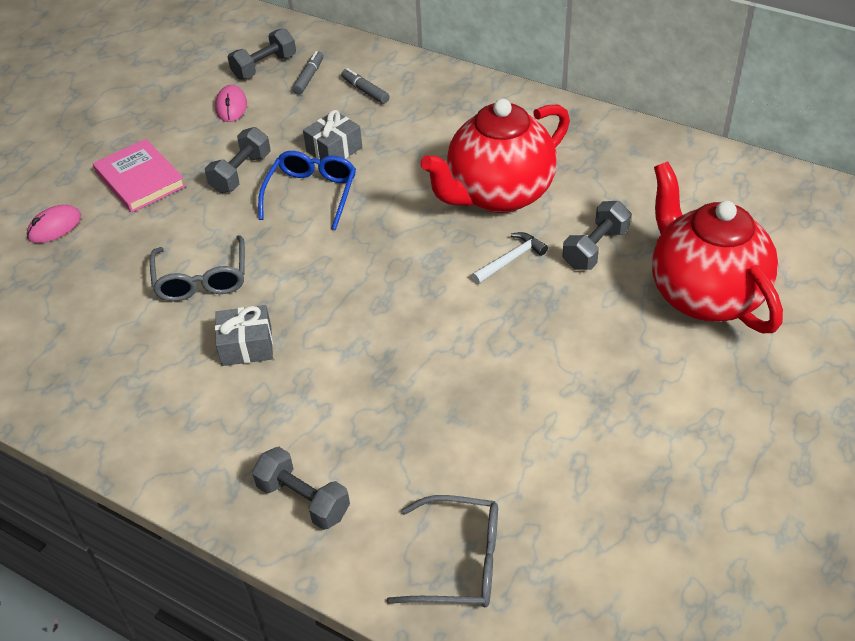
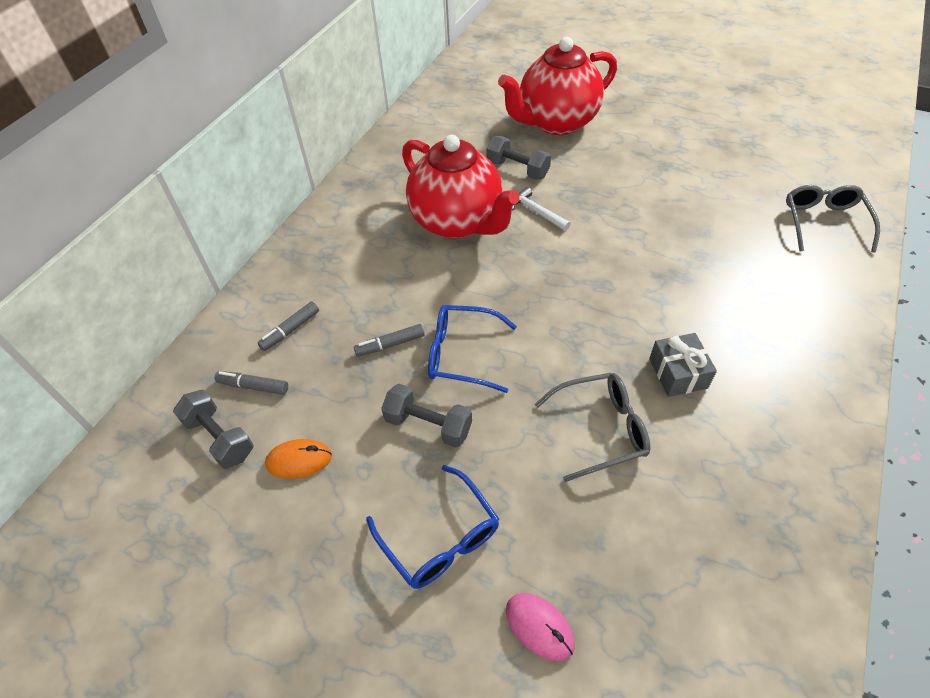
camera: 95 degrees left, 5 degrees up
(140, 179) = (440, 538): pink book -> blue glasses
(231, 106) = (299, 460): pink mouse -> orange mouse
(303, 500) = (818, 308): grey dumbbell -> none
(334, 149) = (390, 345): grey gift -> grey marker

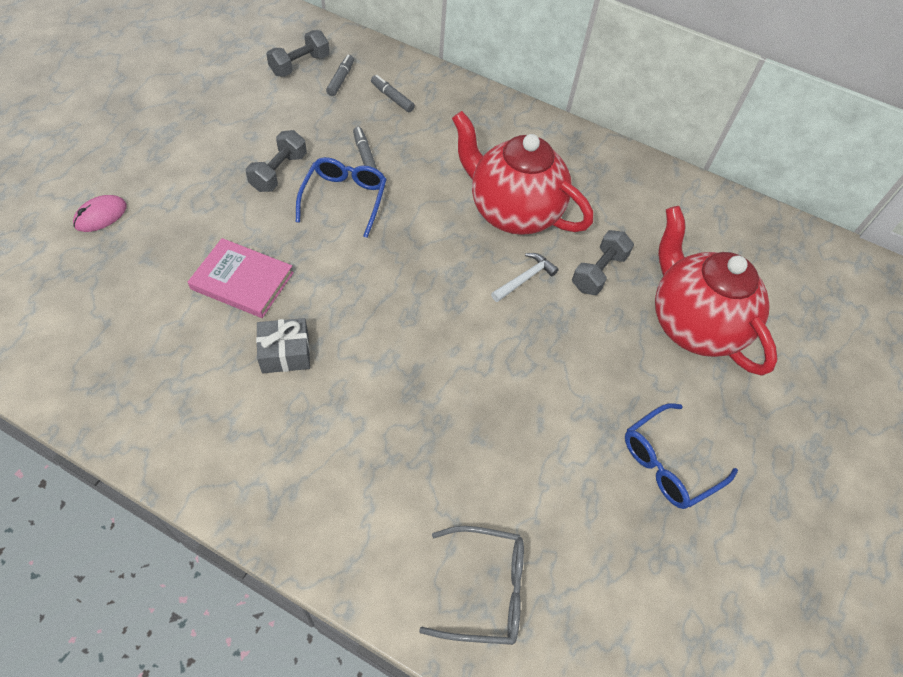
camera: 85 degrees right, 5 degrees up
(299, 460) = (269, 103): orange mouse -> none
(440, 538) = (183, 171): blue glasses -> blue glasses (668, 463)
(458, 222) = (513, 212): red teapot -> red teapot turned 75 degrees clockwise
(601, 429) = (242, 281): grey glasses -> pink book

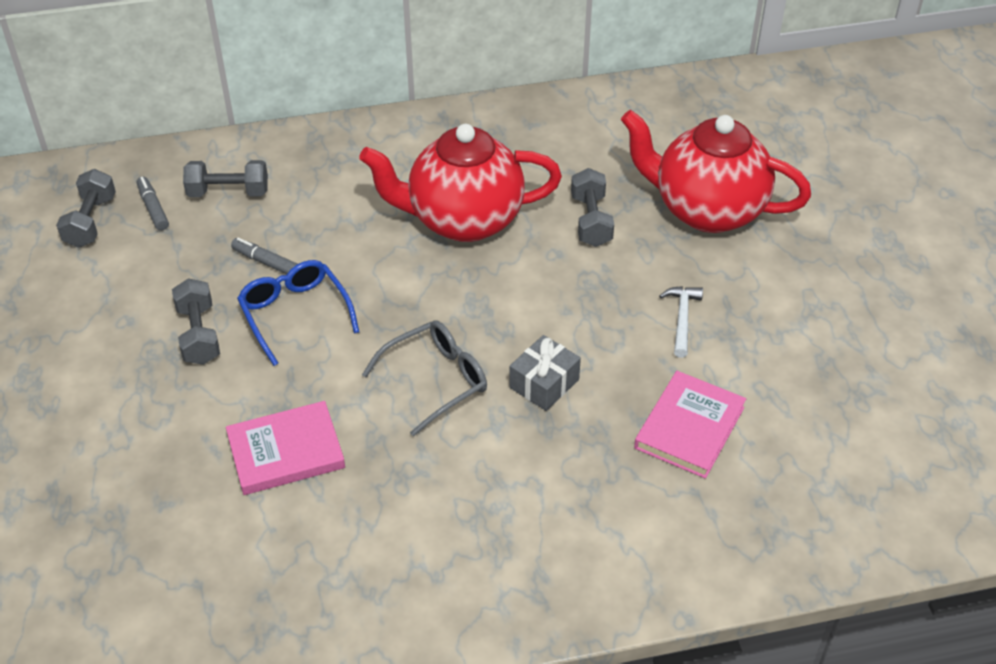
camera: 35 degrees left, 10 degrees down
(101, 216) = (60, 501): pink mouse -> none
(285, 353) = (402, 479): grey gift -> grey gift (544, 383)
(392, 98) = (228, 192): grey marker -> grey dumbbell
(485, 589) = (767, 518): grey glasses -> grey glasses (436, 380)
(505, 473) = (689, 428): none -> pink book
(525, 278) = (537, 268): white hammer -> white hammer (682, 319)
(668, 463) = (797, 327): blue glasses -> none

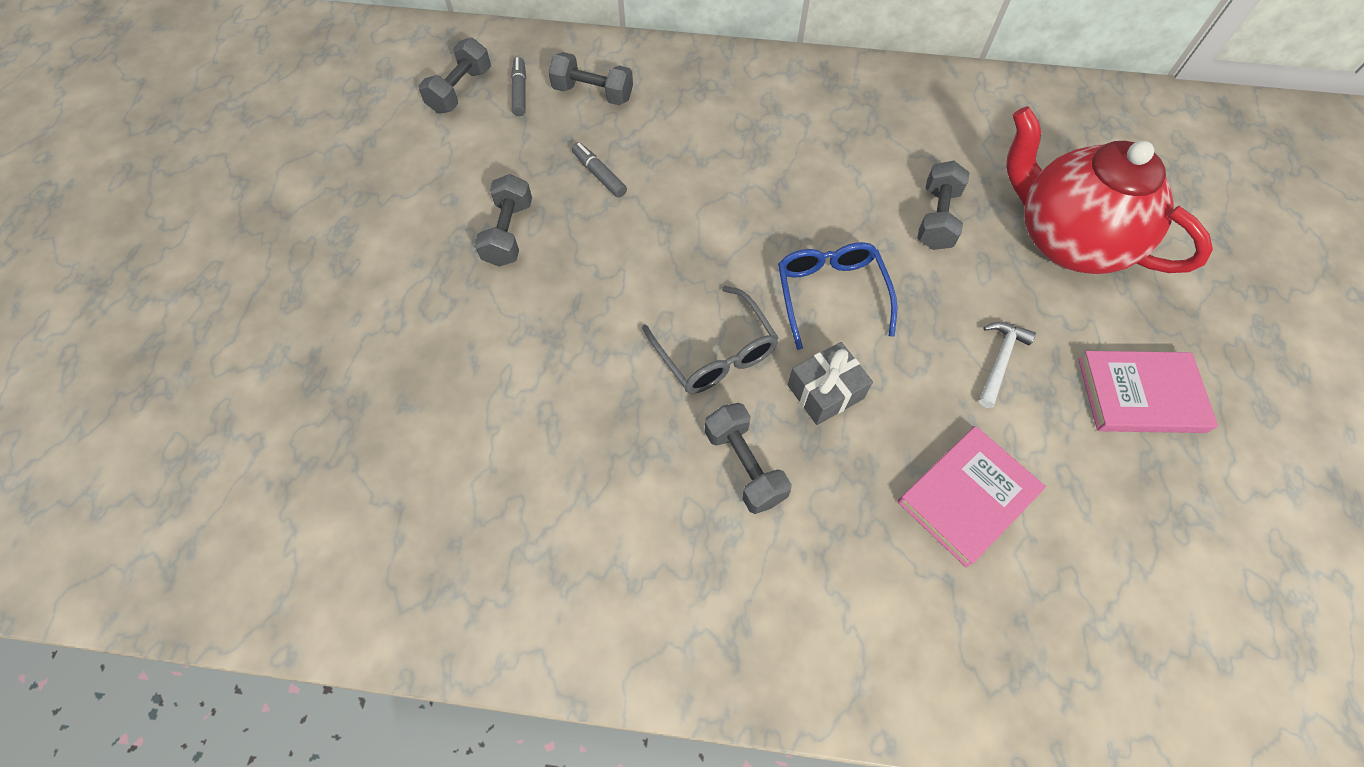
camera: 20 degrees right, 15 degrees up
(286, 451) = (539, 386): pink book -> pink book (1140, 394)
(295, 314) = (605, 237): blue glasses -> blue glasses (830, 294)
(436, 380) = (715, 353): grey glasses -> grey glasses turned 75 degrees clockwise
(463, 220) = (805, 182): red teapot -> none
(496, 460) = (744, 466): none -> grey dumbbell

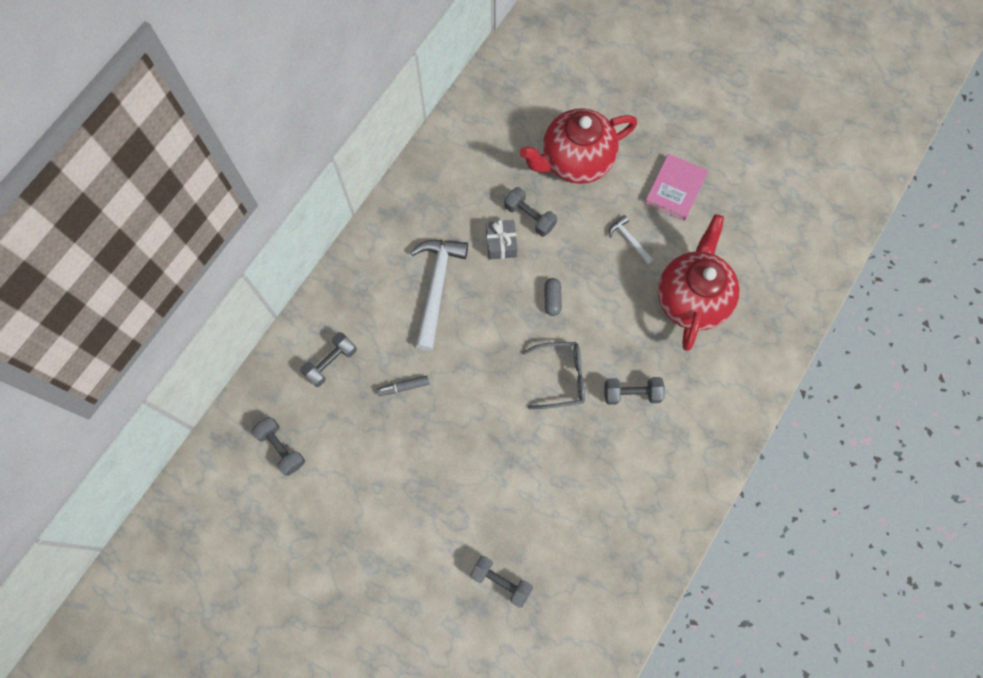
camera: 65 degrees left, 10 degrees up
(509, 233) = (423, 459): grey dumbbell -> grey dumbbell (501, 581)
(520, 92) = (304, 409): grey marker -> none
(759, 156) = (436, 287): none -> white hammer
(825, 392) = (609, 333): grey gift -> grey gift (501, 243)
(830, 294) = (552, 299): blue glasses -> grey capsule
(968, 497) = (691, 299): pink book -> red teapot

